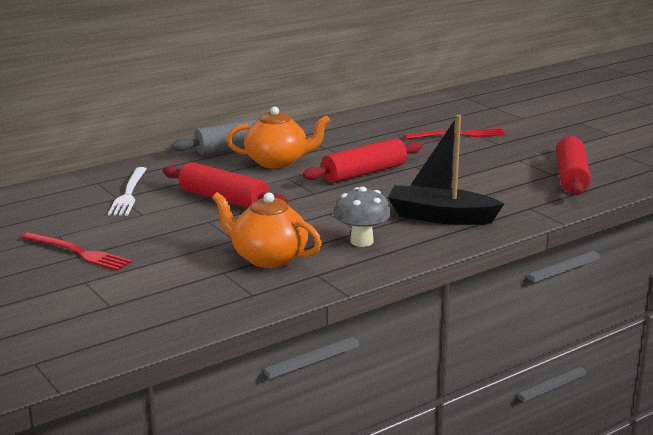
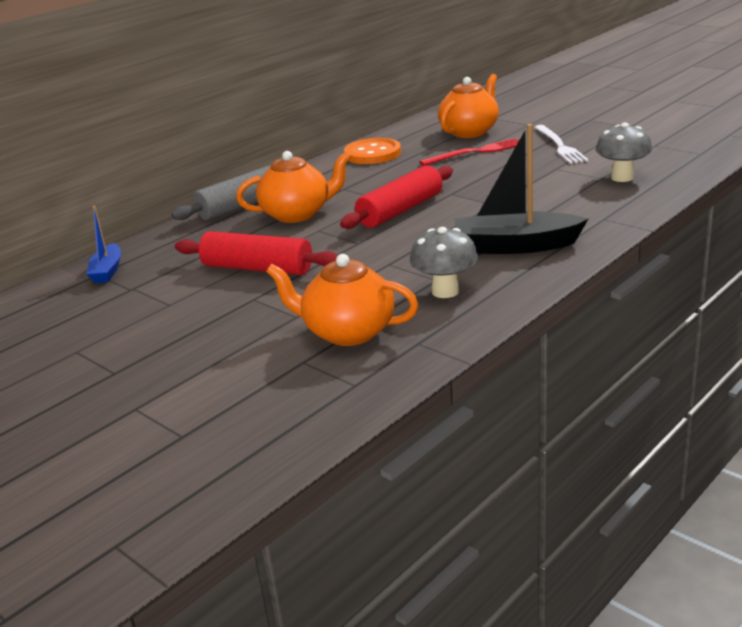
camera: 10 degrees left, 5 degrees up
(78, 252) = (110, 369): red fork -> none
(106, 181) = (107, 271): none -> blue boat
(129, 193) = (141, 281): white fork -> white fork (560, 146)
(368, 122) = (372, 154): none -> orange button
(465, 116) = (469, 132): none -> orange teapot
(571, 177) = (622, 177): red rolling pin -> grey mushroom

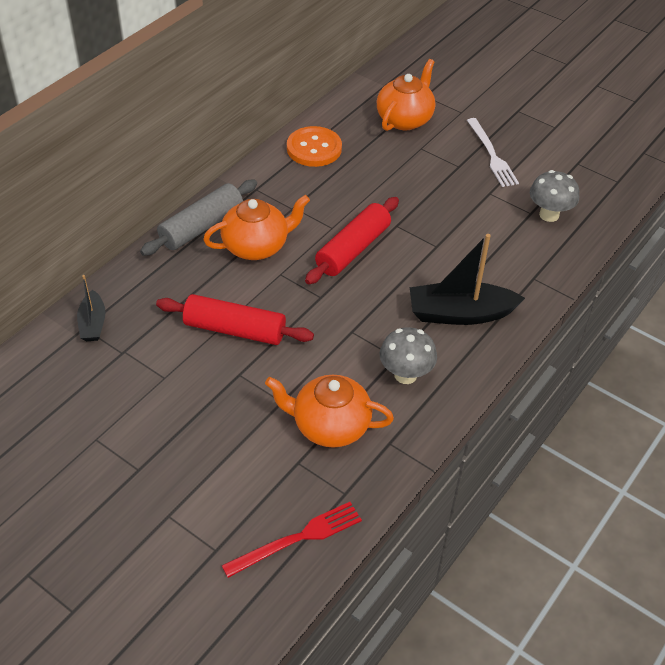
camera: 10 degrees left, 20 degrees up
(107, 271) = (93, 323): blue boat -> black boat
(476, 152) = (414, 157): red fork -> red fork (297, 538)

